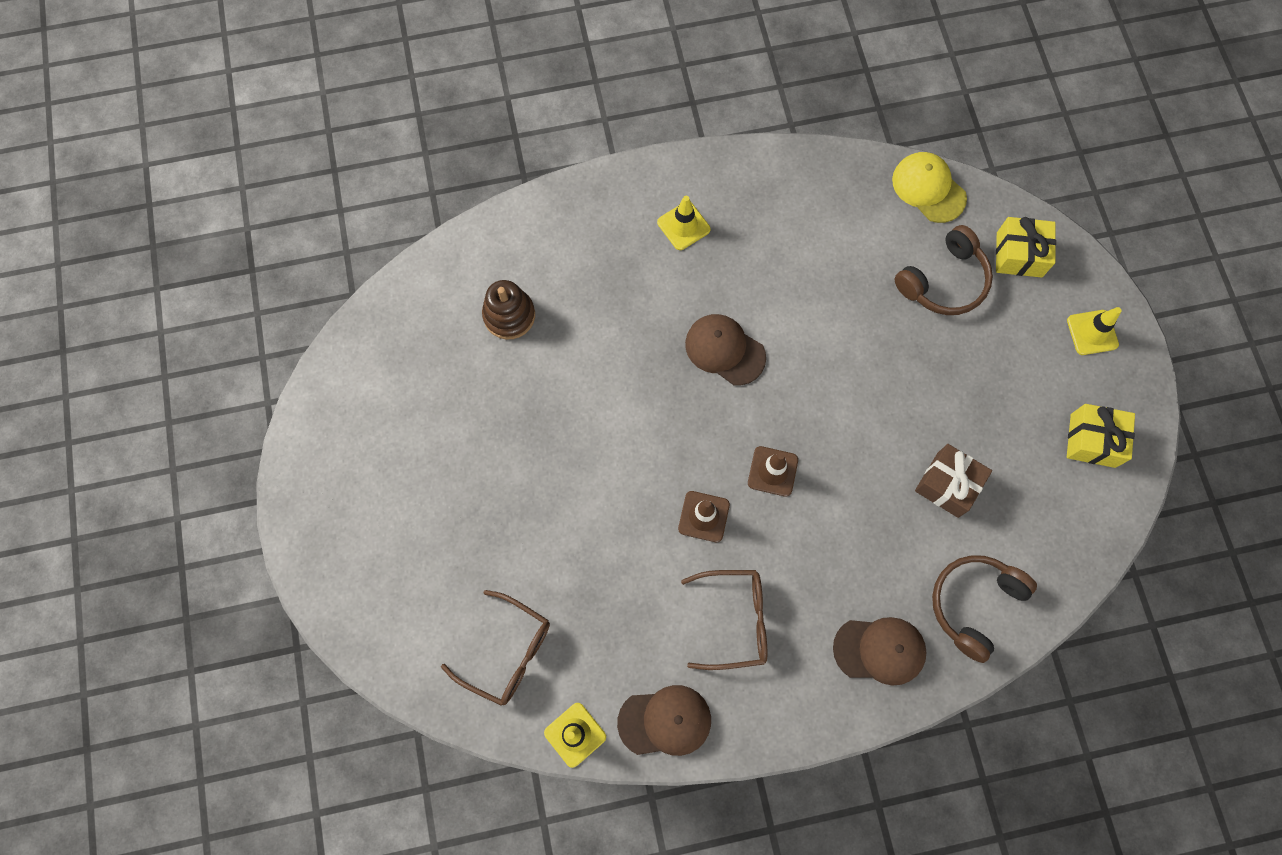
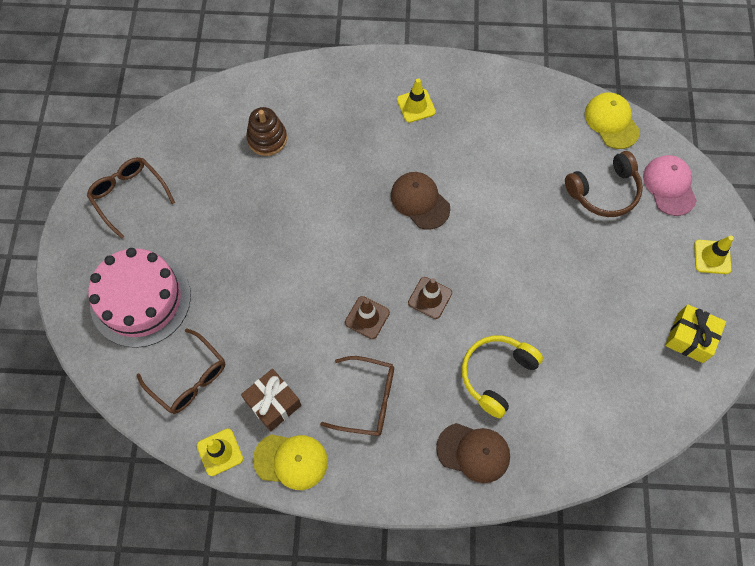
camera: 15 degrees right, 5 degrees down
(355, 435) = (129, 195): none -> brown glasses
(414, 568) = (140, 299): none -> pink cake
(665, 721) = (291, 461): brown cap -> yellow cap
(879, 547) = (496, 374): none -> yellow headphones
(947, 485) = (563, 342): brown gift -> brown gift (273, 403)
(974, 604) = (558, 437): brown headphones -> none
(1019, 255) = (669, 186): yellow gift -> pink cap

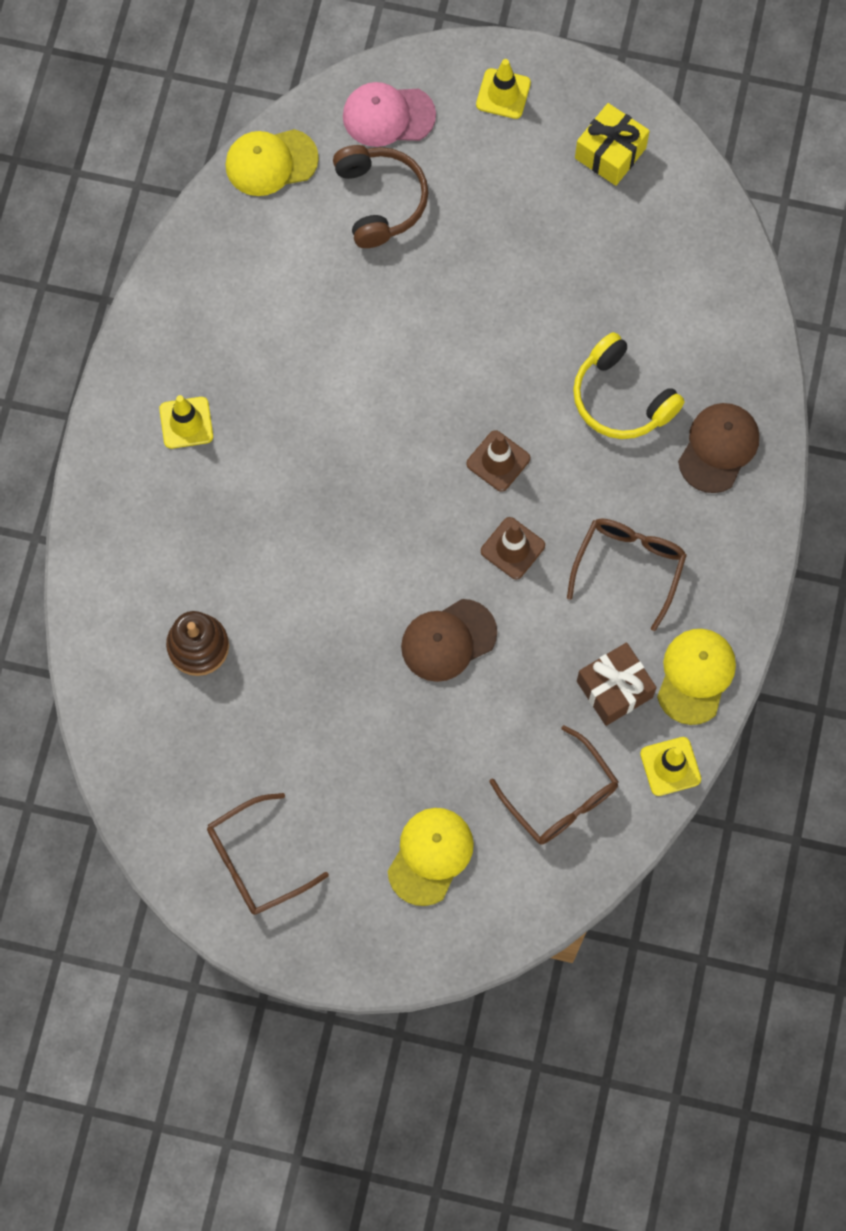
camera: 80 degrees left, 5 degrees up
(140, 299) = (430, 856): pink cake -> yellow cap
(189, 378) = (561, 797): brown glasses -> brown glasses turned 90 degrees clockwise
(420, 201) = (347, 446): brown cap -> brown cap (448, 640)

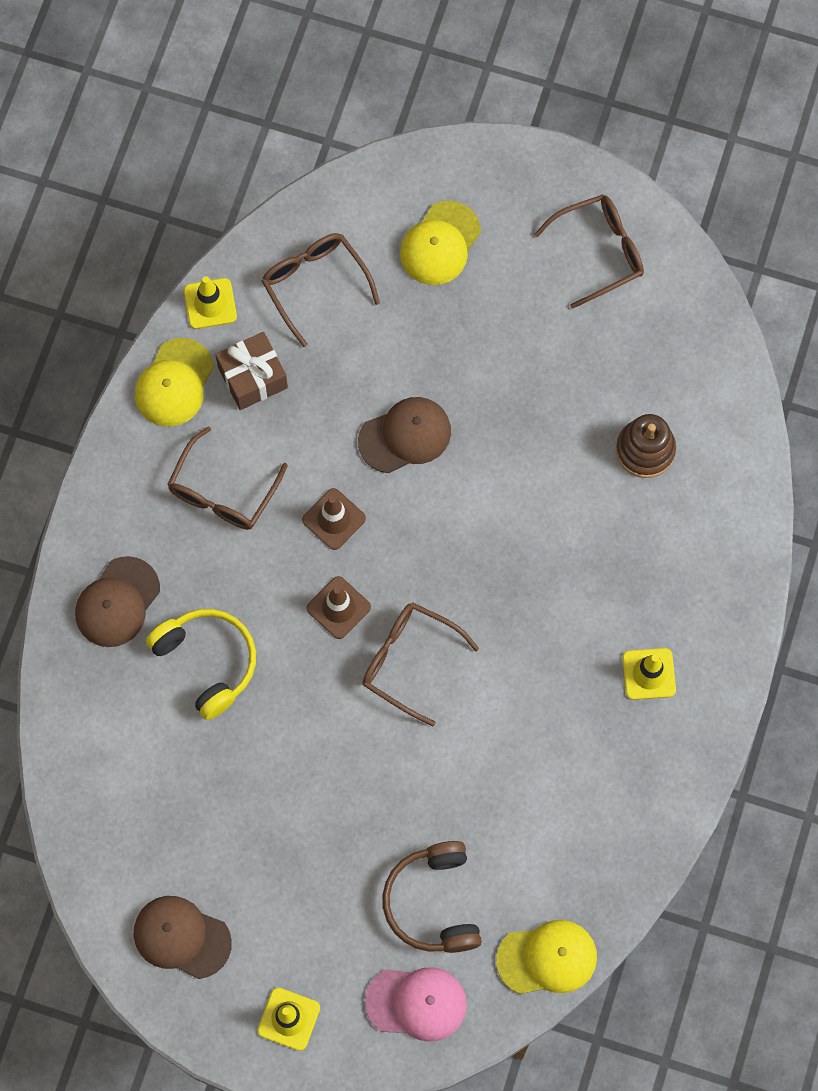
camera: 175 degrees left, 0 degrees up
(423, 416) = (408, 661): none -> brown glasses
(610, 153) = (181, 937): yellow gift -> brown cap

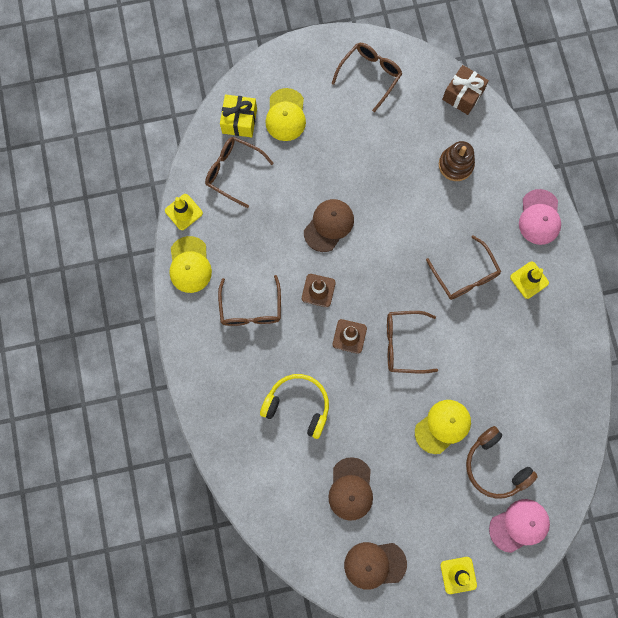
camera: 30 degrees left, 5 degrees up
(117, 602) = (230, 401): brown cap -> brown cap (350, 489)
(252, 377) = (230, 239): brown gift -> brown gift (463, 95)
(368, 216) = (239, 121): none -> yellow gift
(547, 958) = (571, 460): yellow cap -> yellow cap (443, 426)
(558, 615) = (465, 275): none -> brown glasses
(721, 593) = (539, 217): none -> pink cap

